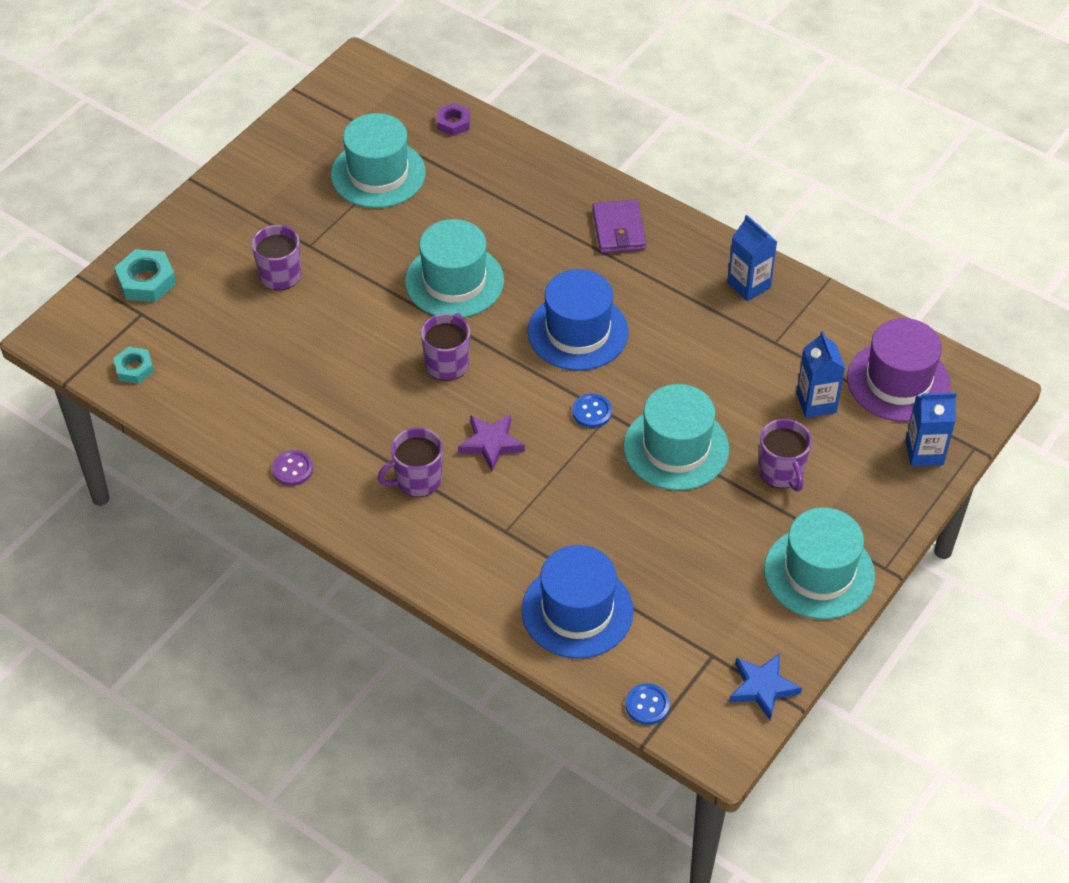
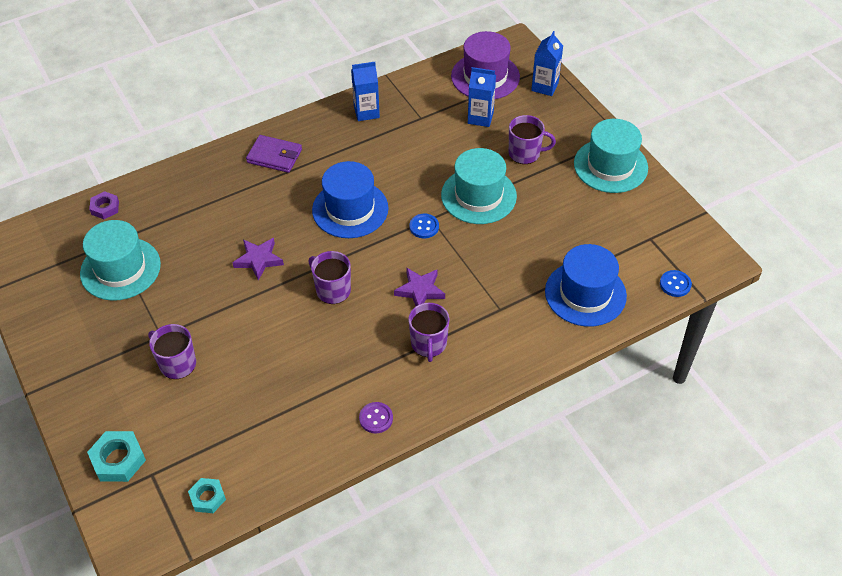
camera: 65 degrees left, 0 degrees up
(454, 281) = (258, 260): turquoise hat -> purple star
(762, 688) = (684, 223): blue star -> none

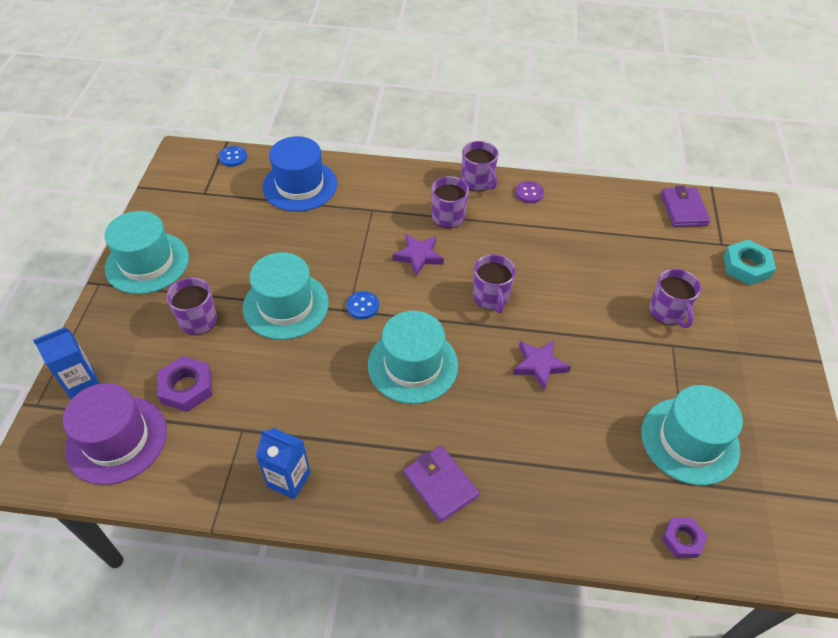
camera: 145 degrees left, 0 degrees up
(207, 497) = (683, 209): turquoise nut -> purple wallet
(350, 209) = (413, 365): blue hat -> turquoise hat
(435, 400) = (477, 181): none -> purple mug
(480, 118) = (186, 387): blue carton -> purple nut

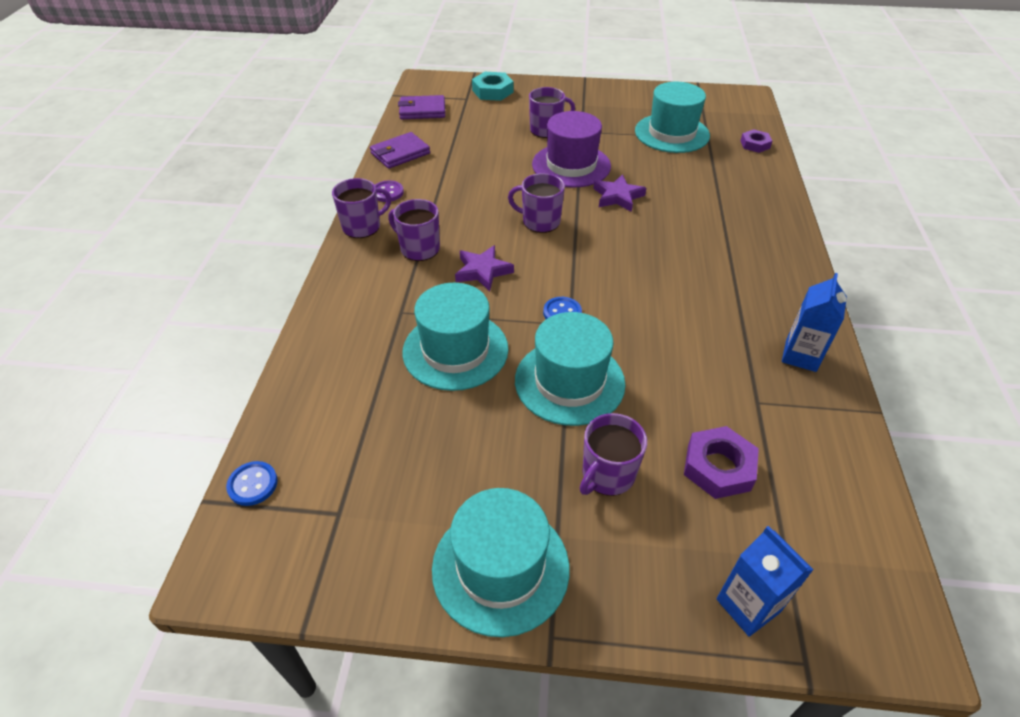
camera: 90 degrees left, 5 degrees down
(117, 439) = (818, 532): purple hat -> purple hat (571, 165)
(300, 185) = (341, 388): blue hat -> none
(413, 365) = (636, 273): turquoise hat -> turquoise hat (455, 350)
(440, 485) = (762, 254): purple wallet -> purple wallet (400, 153)
(491, 298) = (540, 221): purple mug -> purple mug turned 150 degrees counterclockwise

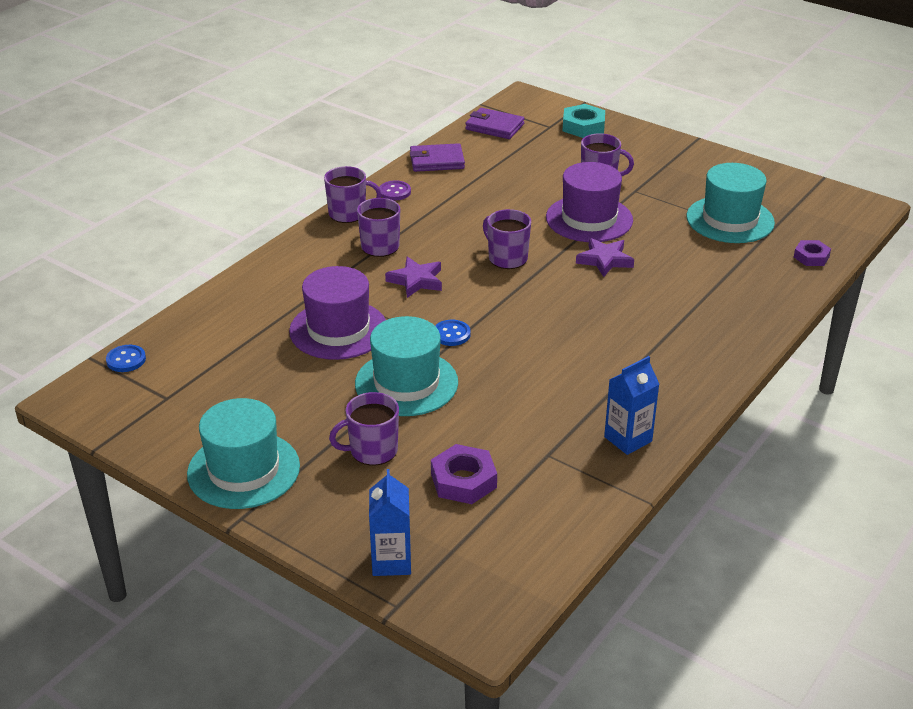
camera: 30 degrees right, 10 degrees down
(455, 350) = (338, 330): turquoise hat -> purple hat

